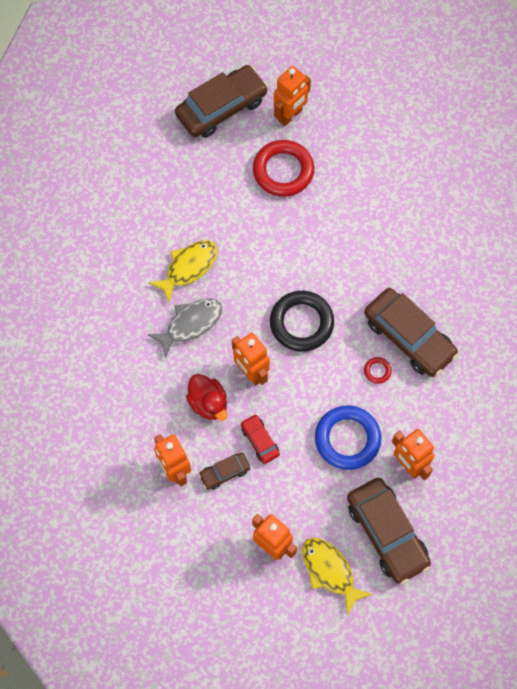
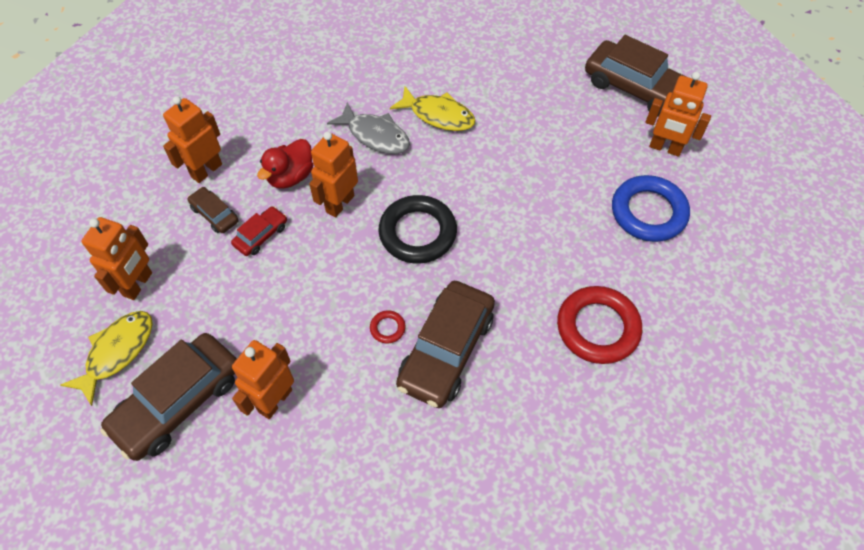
camera: 70 degrees right, 10 degrees down
(283, 171) = (594, 161): red ring -> red ring (597, 328)
(347, 439) = (289, 322): blue ring -> blue ring (648, 212)

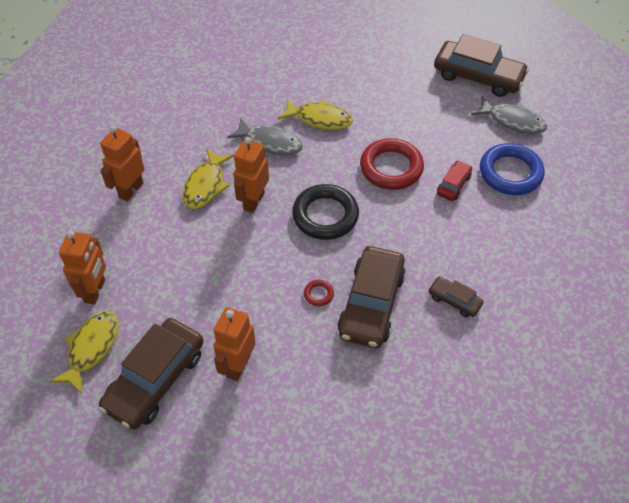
camera: 10 degrees left, 5 degrees down
(214, 214) = (147, 225): brown car -> brown car (454, 300)
(261, 235) = (192, 236): red car -> red car (453, 185)
(290, 176) = (206, 185): red duck -> yellow fish
(597, 328) = (490, 268): red ring -> red ring (391, 168)
(665, 148) = (512, 121): orange robot -> grey fish

